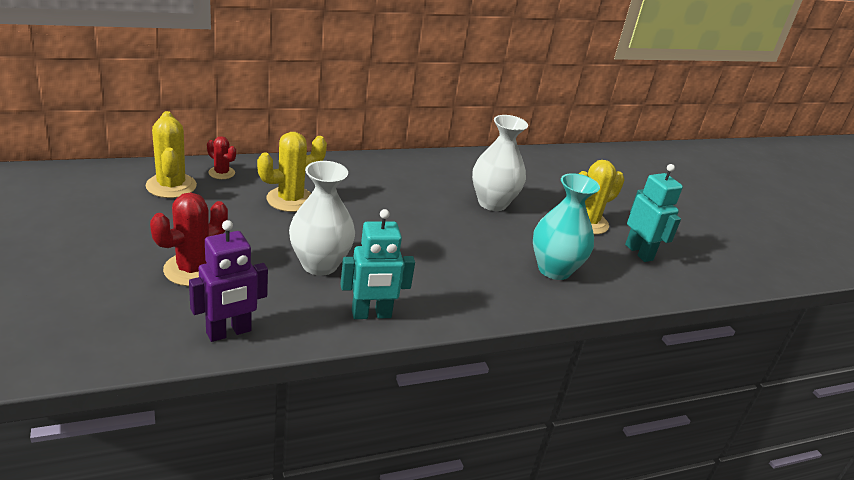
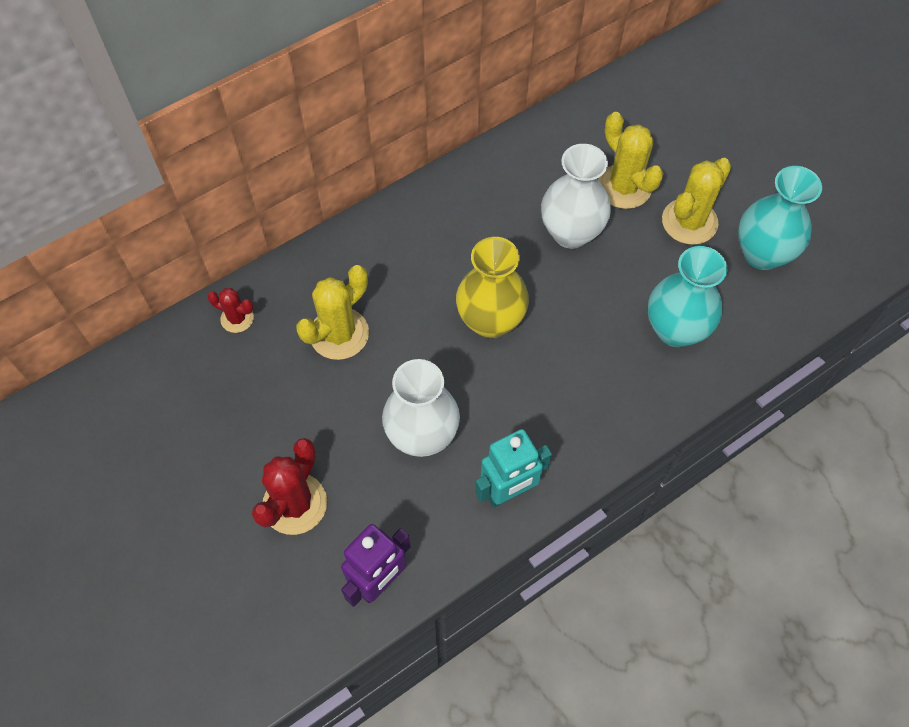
camera: 10 degrees left, 30 degrees up
(171, 186) = (194, 370): yellow cactus -> yellow cactus (624, 187)
(409, 225) = (490, 321): none -> yellow vase
(639, 252) = (762, 254): turquoise robot -> turquoise vase

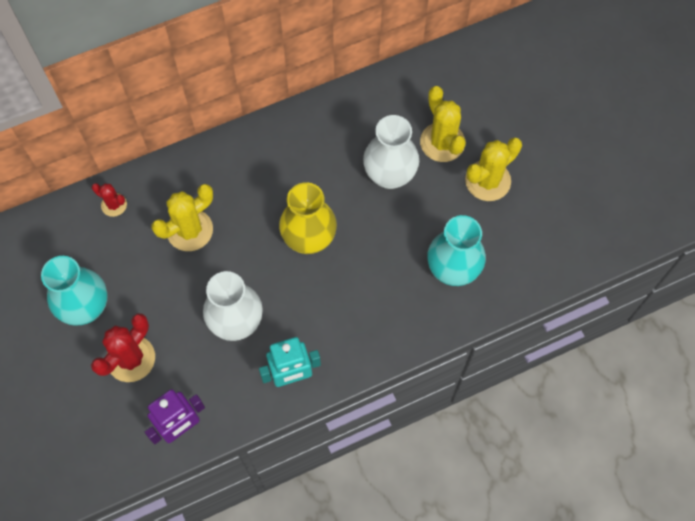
camera: 10 degrees right, 5 degrees up
(762, 254) = (539, 218): turquoise vase -> turquoise vase (86, 307)

